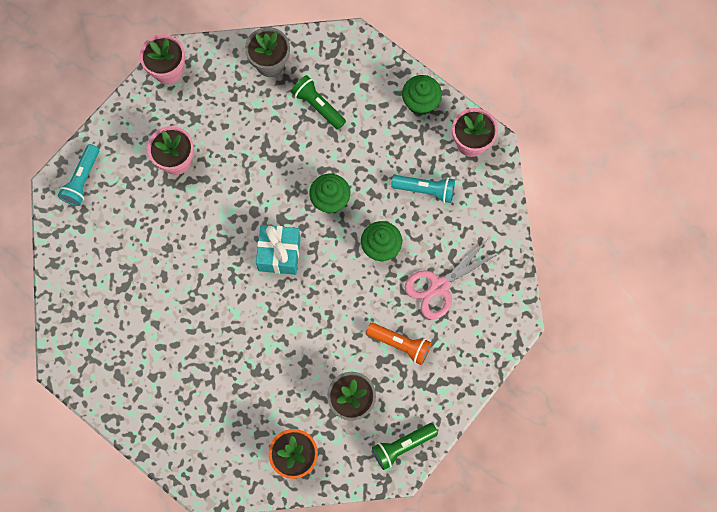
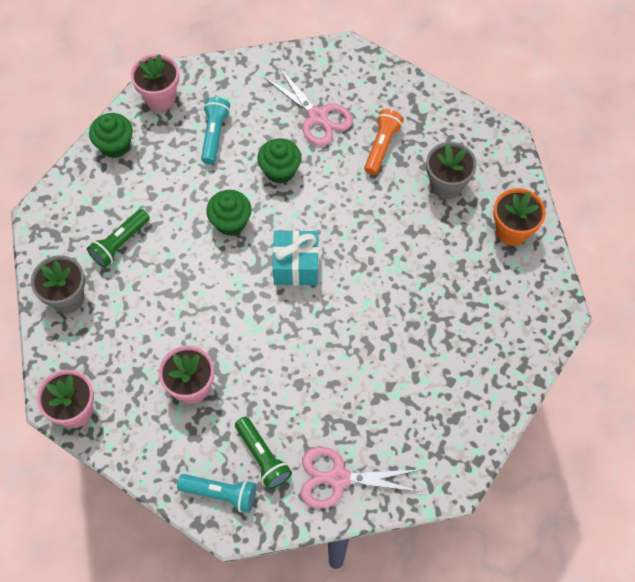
camera: 95 degrees left, 10 degrees down
(81, 273) = (338, 478): none -> pink scissors
(402, 446) = (483, 138): green flashlight -> green flashlight (262, 457)

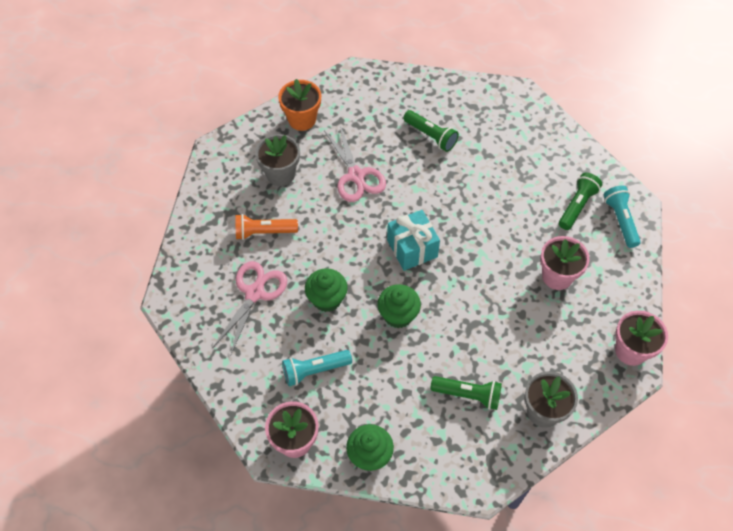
camera: 115 degrees left, 5 degrees down
(338, 478) = (560, 155): pink scissors -> pink scissors (356, 175)
(431, 350) = (430, 136): none -> green flashlight

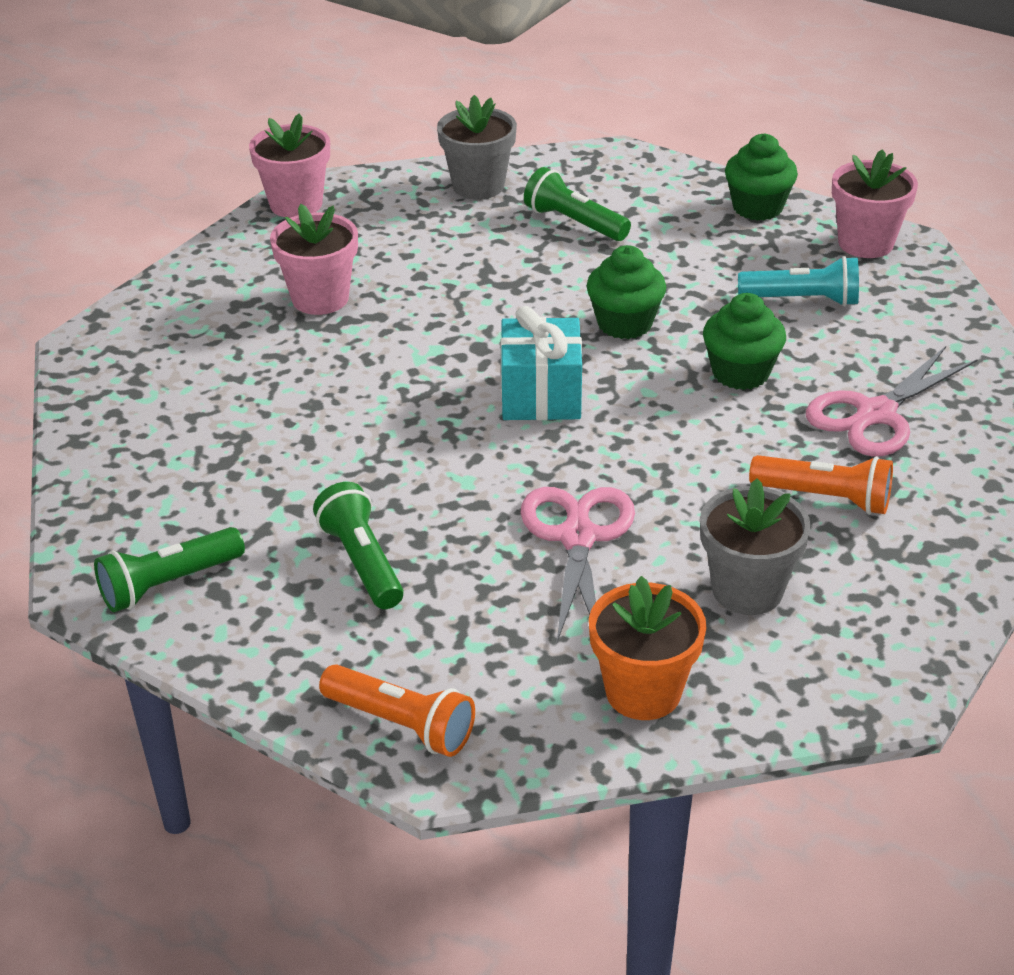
camera: 155 degrees left, 20 degrees down
(376, 81) = (401, 724): none -> orange flashlight
(577, 206) = (188, 370): green flashlight -> green flashlight (169, 583)
(620, 220) = (138, 332): turquoise flashlight -> none

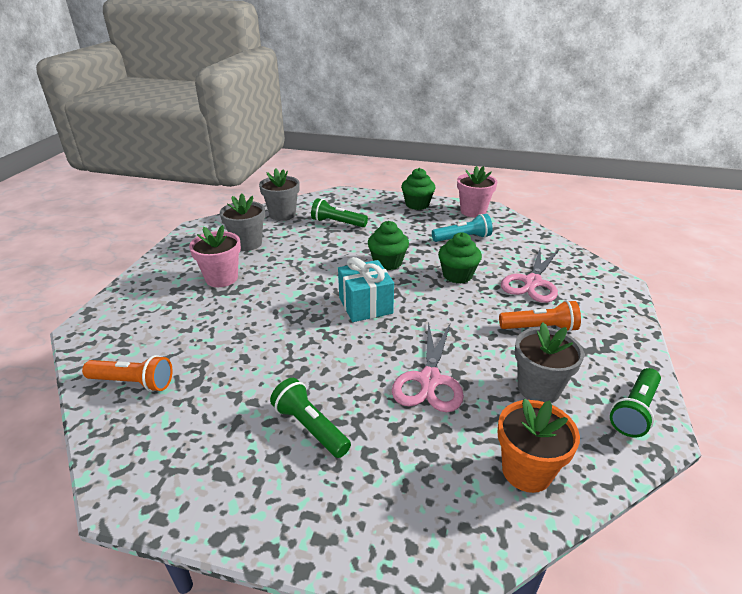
camera: 20 degrees left, 5 degrees down
(169, 583) = (183, 477): green flashlight -> green flashlight (634, 410)
(296, 204) = (191, 236): pink flower pot -> none
(389, 238) = (247, 243): none -> grey flower pot
(401, 724) = (391, 544): orange flashlight -> orange flashlight (133, 382)
(577, 538) = (429, 380): pink scissors -> pink scissors turned 150 degrees counterclockwise

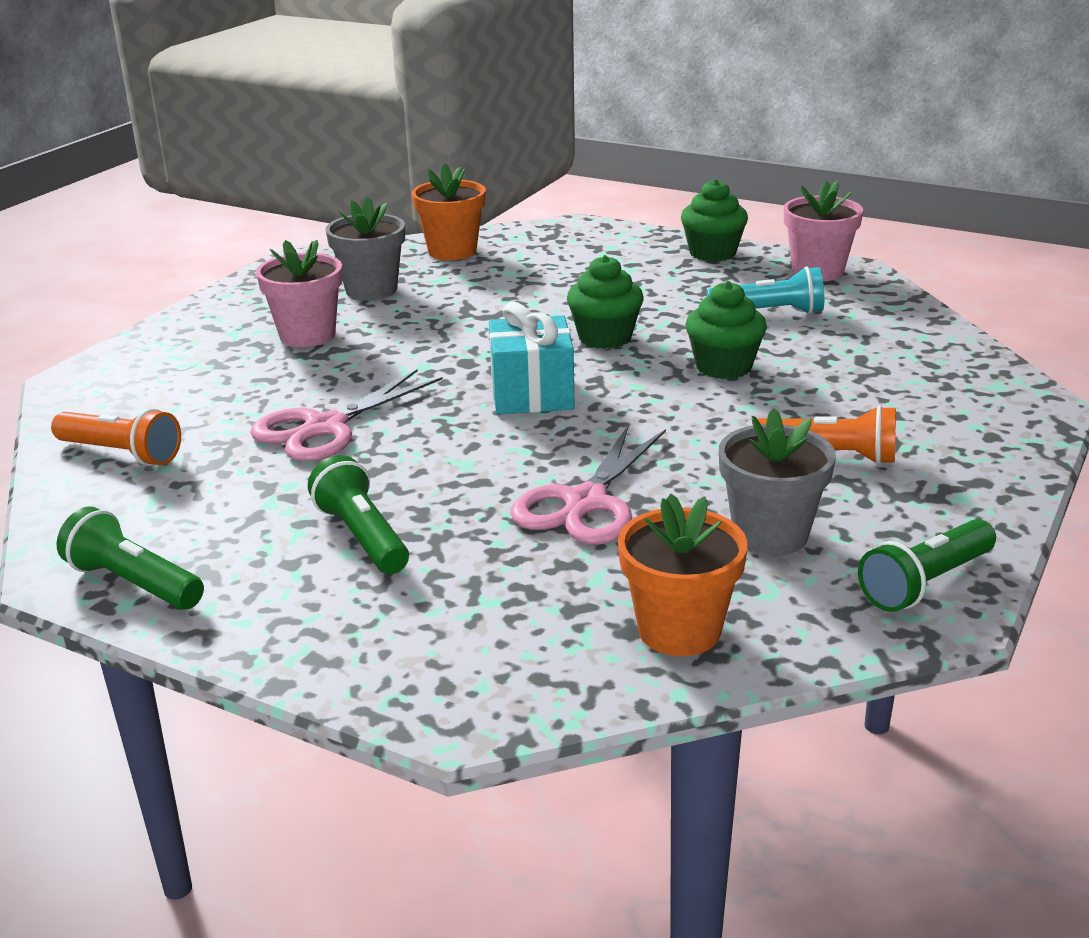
camera: 15 degrees right, 5 degrees down
(282, 214) = (452, 251): grey flower pot -> orange flower pot
(337, 223) = (545, 271): green flashlight -> green flashlight (134, 583)
(532, 282) = (862, 389): pink scissors -> pink scissors (325, 427)

